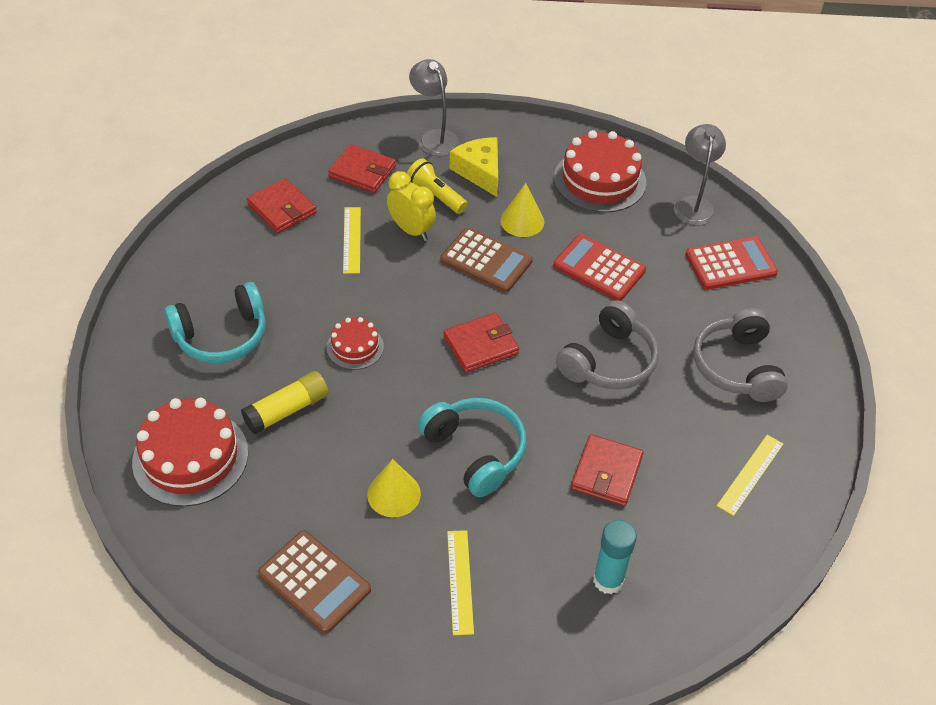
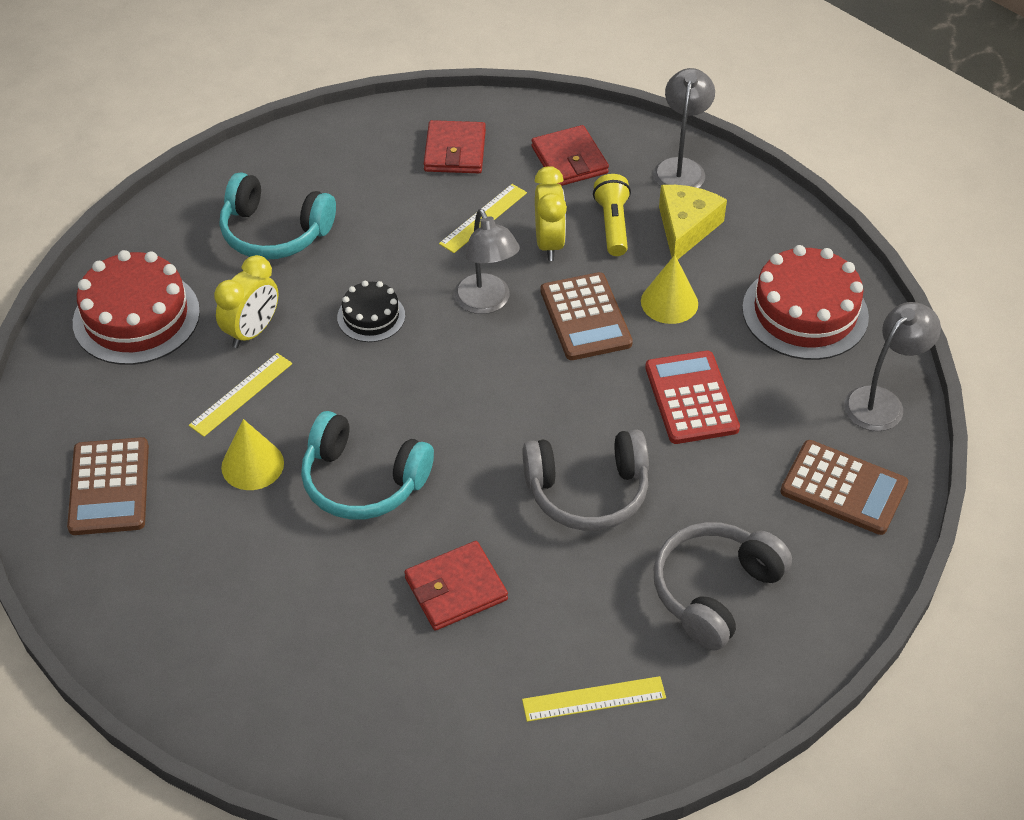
camera: 45 degrees right, 0 degrees up
(287, 410) = (252, 331): yellow glue stick -> yellow clock
(355, 347) = (371, 316): red cake -> black cake
(417, 290) = (486, 303): none -> grey lamp
(460, 581) = (217, 578): yellow ruler -> yellow ruler (241, 394)
(475, 451) = (363, 481): turquoise headphones -> turquoise headphones turned 105 degrees clockwise
(481, 345) = (483, 391): red wallet -> none
(608, 580) = (339, 680): turquoise glue stick -> none
(730, 264) = (843, 488): red calculator -> brown calculator

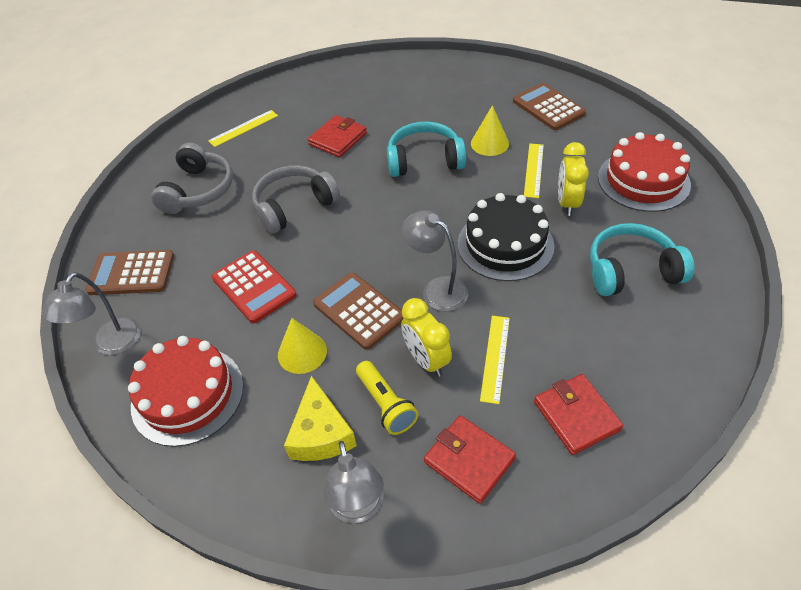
camera: 155 degrees right, 0 degrees up
(371, 316) = (505, 244): black cake -> black cake, size x1.85

